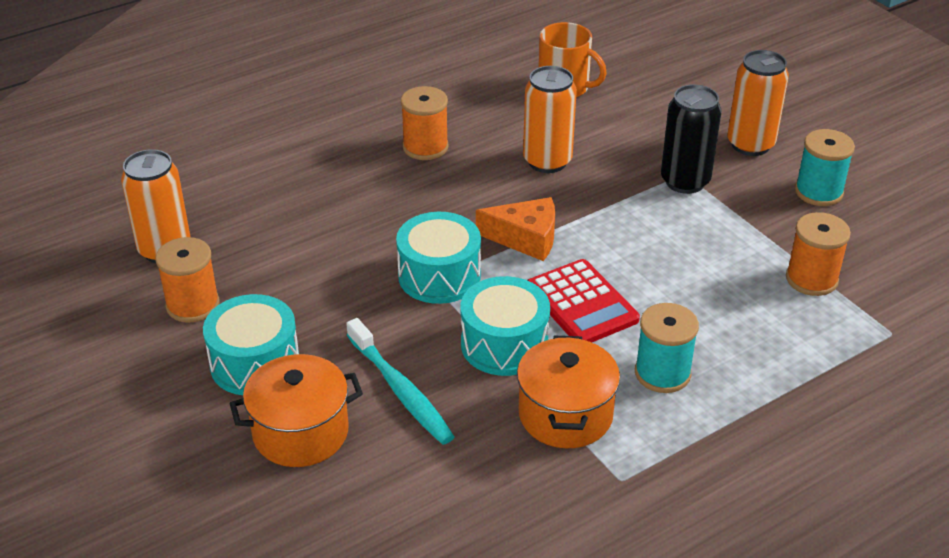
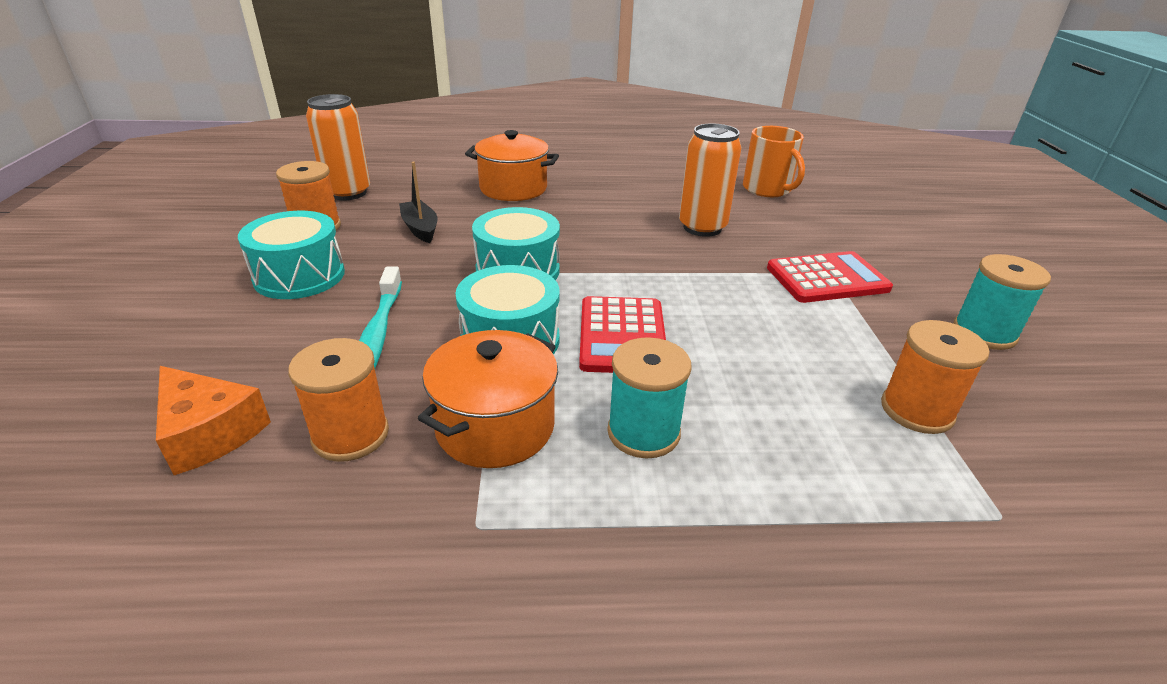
camera: 30 degrees right, 5 degrees down
(297, 265) = (420, 228): none -> black boat
(300, 432) = (256, 337): orange pot -> orange pot (513, 188)
(425, 147) = (608, 192): orange spool -> orange spool (350, 435)
(525, 238) = (624, 270): orange cheese -> orange cheese (209, 432)
(685, 181) = (827, 278): black can -> red calculator
(750, 144) = (926, 272): orange can -> none

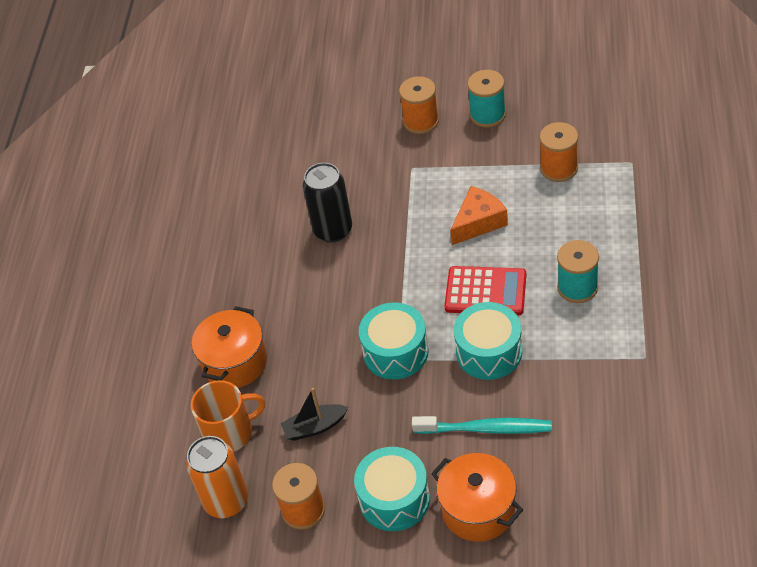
camera: 75 degrees left, 15 degrees up
(209, 432) = (580, 496): orange cheese -> orange cheese (478, 222)
(350, 435) = (581, 423): orange spool -> orange spool (421, 121)
(495, 426) = (573, 355): orange pot -> orange pot (478, 510)
(702, 227) = (333, 230): orange can -> black can
(767, 189) = (262, 175): orange mug -> orange mug (229, 432)
(827, 278) = (419, 172): red calculator -> none

